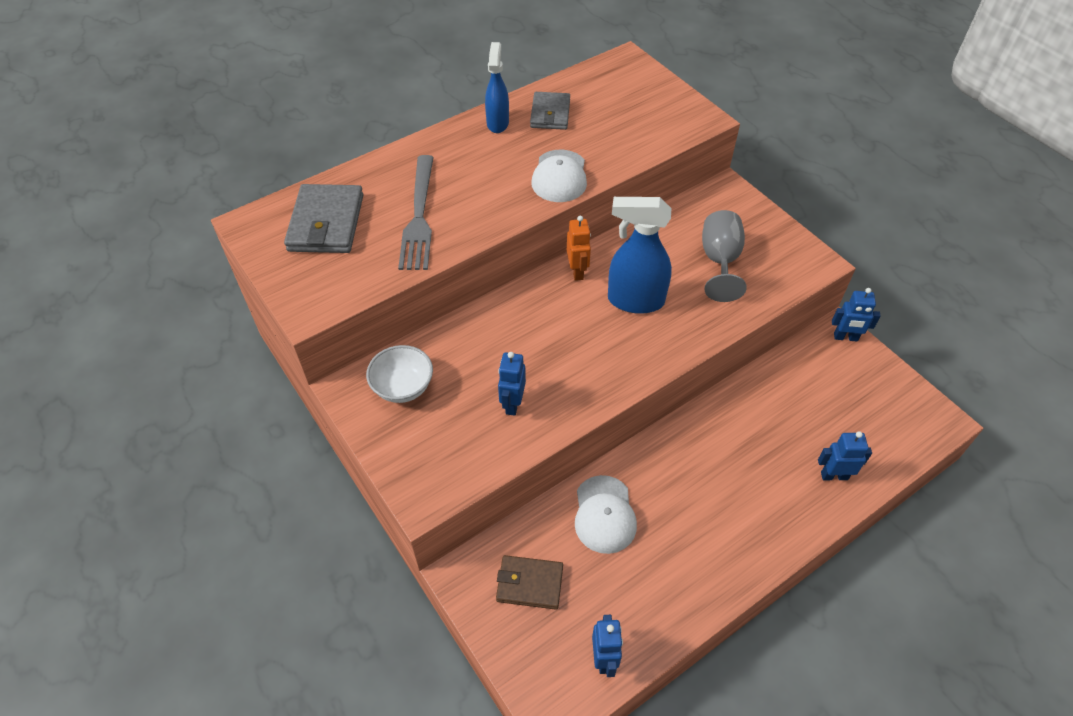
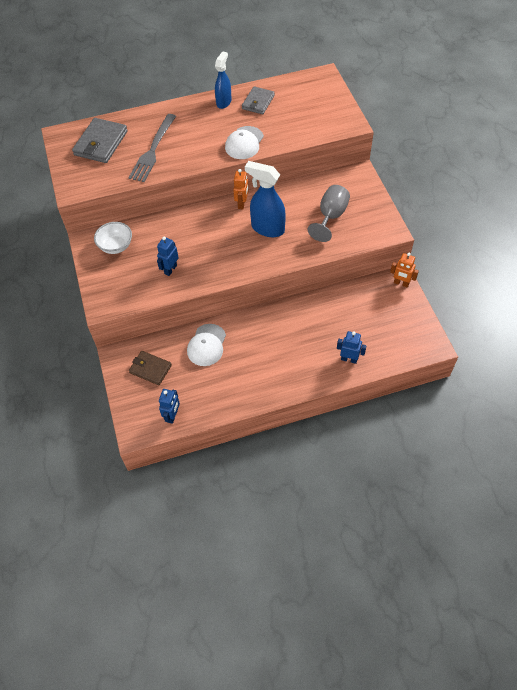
camera: 20 degrees right, 5 degrees up
(845, 337) = (401, 283): blue robot -> orange robot

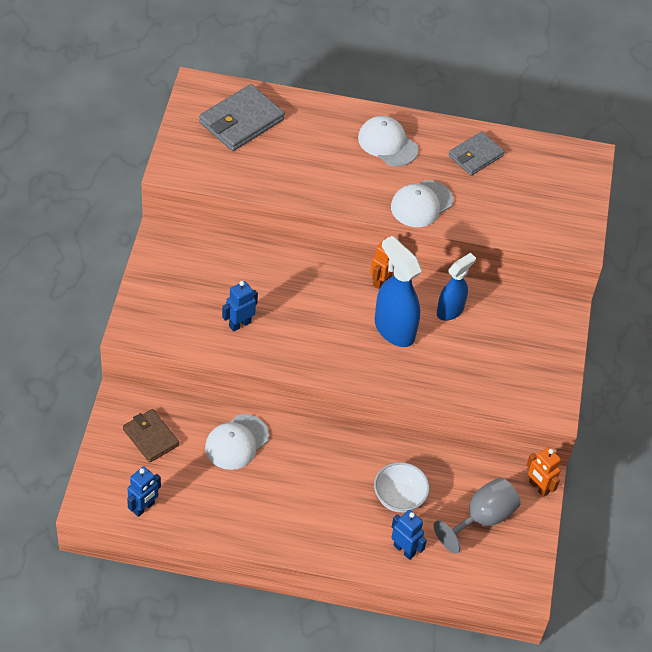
camera: 20 degrees right, 5 degrees down
(116, 246) = (191, 262): white bowl -> white bowl (399, 498)
(153, 151) = (299, 161): grey fork -> none
(201, 117) = (387, 143): none -> white cap
(224, 102) = (431, 135): blue spray bottle -> blue spray bottle (450, 311)
(330, 216) = (486, 353): grey goblet -> grey goblet (482, 518)

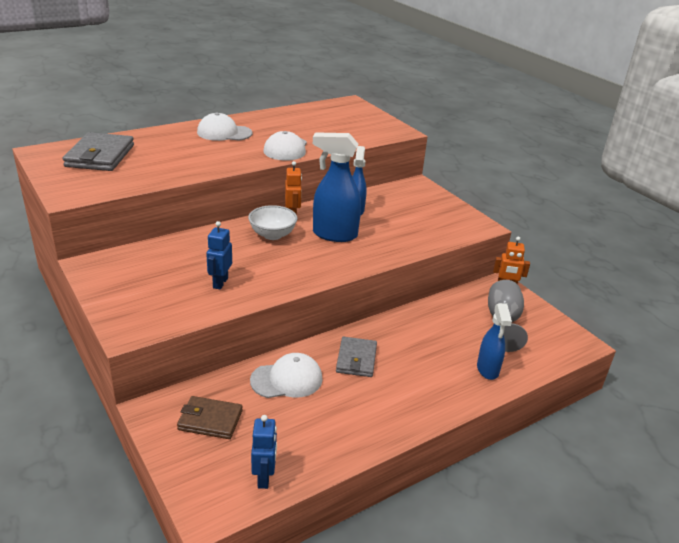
camera: 40 degrees left, 20 degrees down
(236, 442) = (287, 379): white cap -> white cap turned 105 degrees counterclockwise
(399, 498) = (441, 342): white bowl -> white bowl (272, 235)
(404, 550) = (487, 370): blue robot -> blue spray bottle
(475, 156) = (287, 120): grey wallet -> grey wallet (356, 359)

